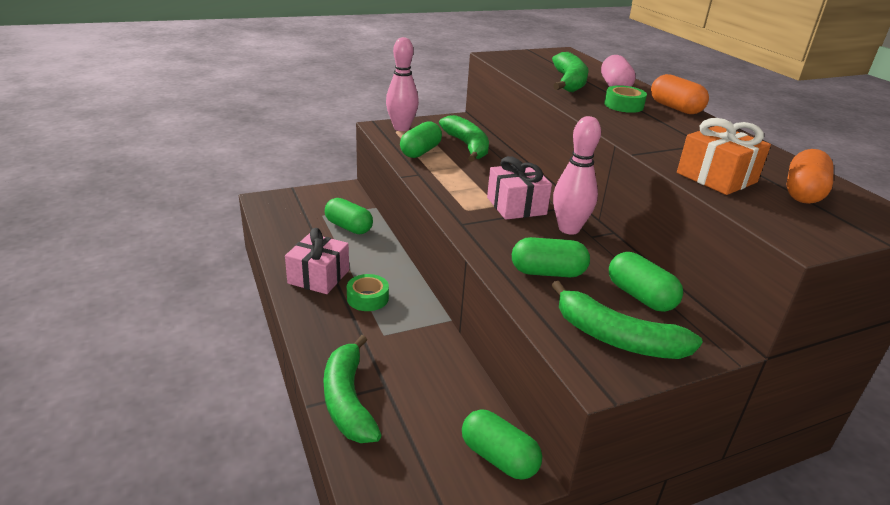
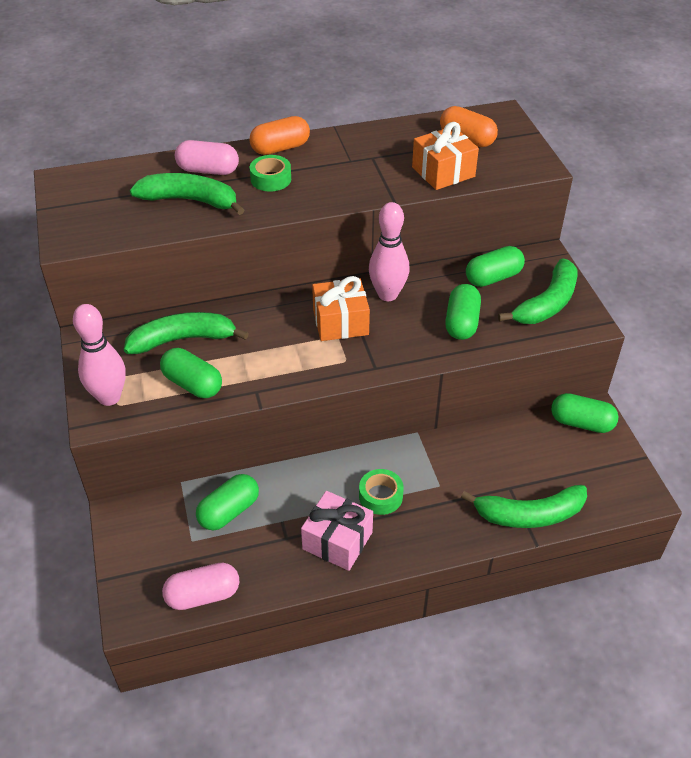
camera: 80 degrees left, 15 degrees up
(274, 222) = (203, 595): none -> pink capsule
(499, 457) = (581, 423): green capsule -> green capsule turned 60 degrees clockwise
(516, 206) = (340, 322): pink gift -> orange gift

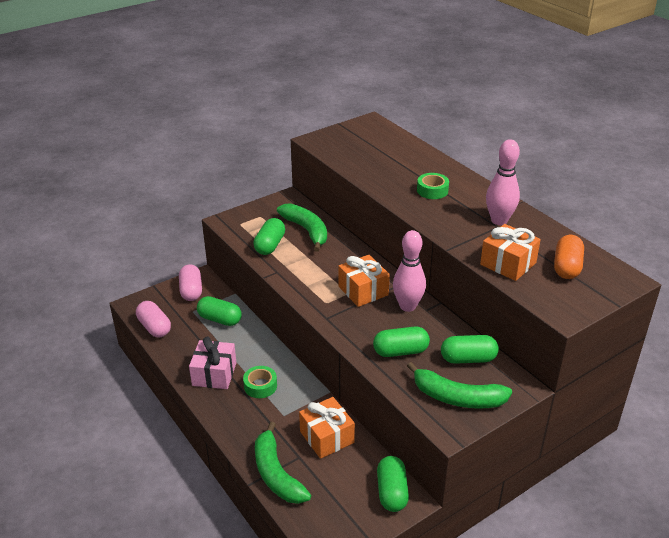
camera: 70 degrees right, 10 degrees down
(109, 397) = (244, 219): pink bowling pin -> pink bowling pin (499, 220)
(190, 200) = (384, 167): green banana -> none
(208, 170) = (421, 165): pink capsule -> pink capsule (191, 291)
(280, 148) = (472, 185): orange capsule -> none
(488, 454) = (327, 437): none -> orange gift
(493, 278) = (468, 359): green capsule -> green capsule turned 45 degrees counterclockwise

